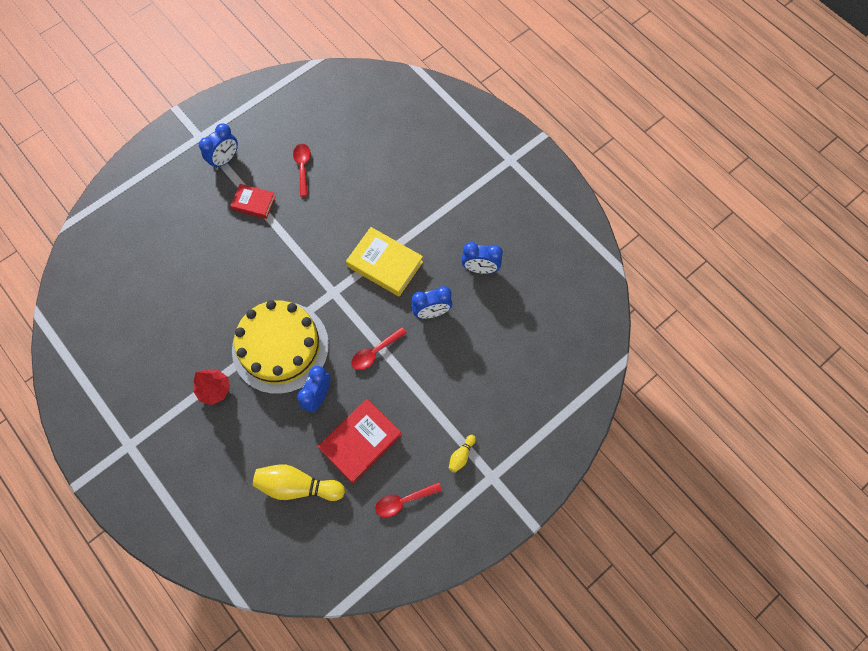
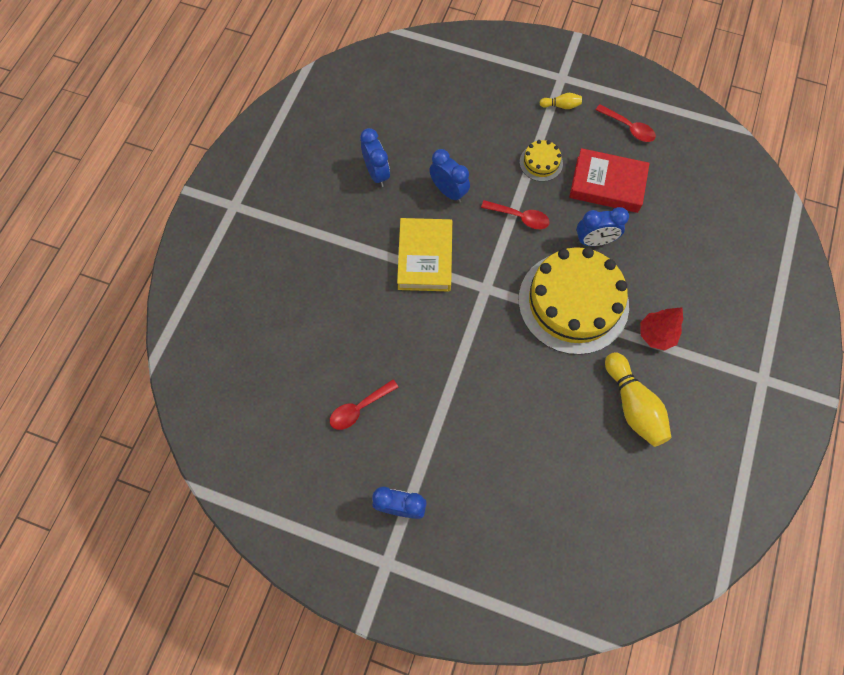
camera: 120 degrees left, 0 degrees up
(254, 203) = (436, 433): red book -> none
(297, 486) = (680, 211): yellow bowling pin -> yellow bowling pin (633, 405)
(414, 401) = (541, 162): none -> yellow cake

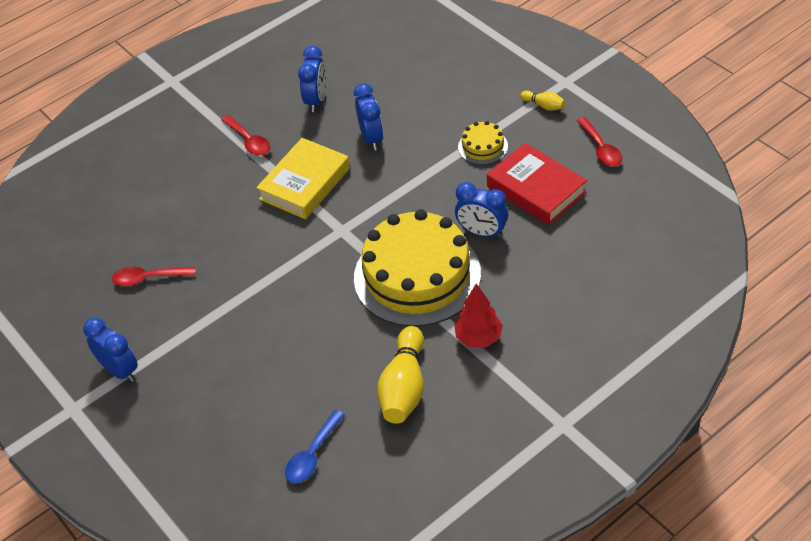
camera: 35 degrees right, 20 degrees down
(520, 217) = (423, 185): red spoon -> red spoon (249, 141)
(608, 500) = (312, 455): none -> blue spoon

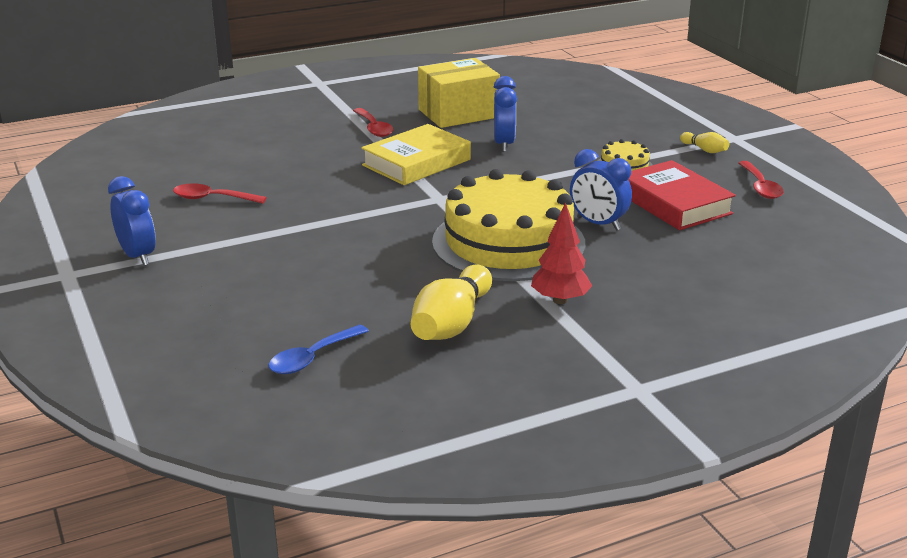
camera: 10 degrees right, 20 degrees down
(316, 100) = (458, 113): blue clock -> yellow box

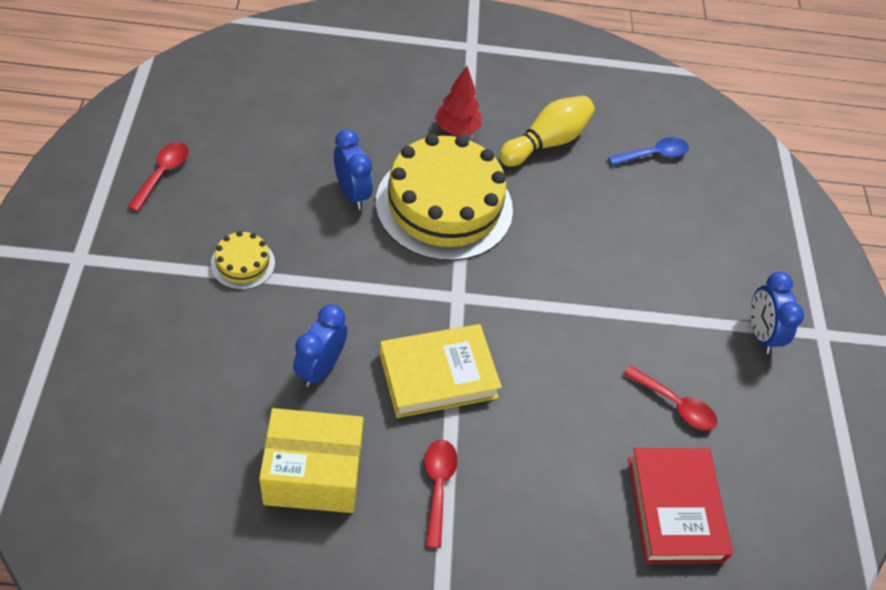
camera: 160 degrees left, 25 degrees up
(674, 203) = (262, 188): red book -> red book (674, 509)
(704, 150) = (135, 252): yellow bowling pin -> none

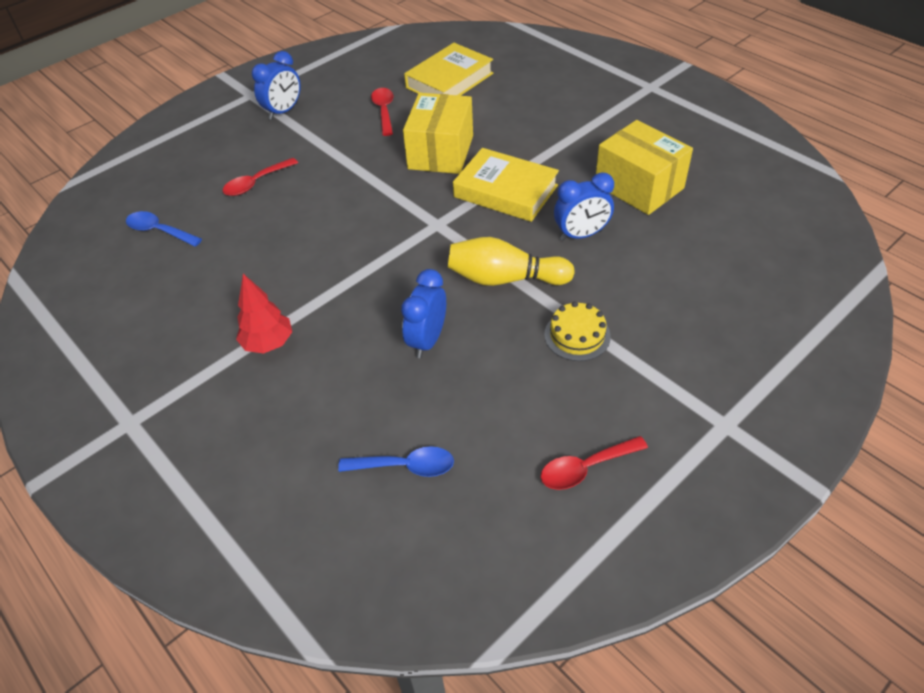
camera: 125 degrees left, 5 degrees down
(280, 113) = (405, 466): none -> blue spoon
(438, 486) = (567, 146): red spoon -> red spoon (256, 183)
(444, 205) = (366, 287): yellow cake -> none
(546, 142) = (217, 287): yellow bowling pin -> yellow bowling pin (505, 279)
(552, 385) = (440, 152): none -> yellow box
(674, 509) = (449, 81): red book -> yellow book

